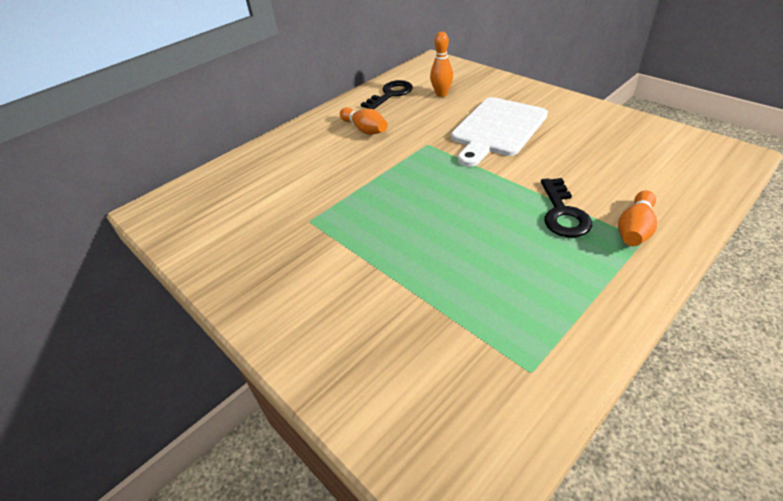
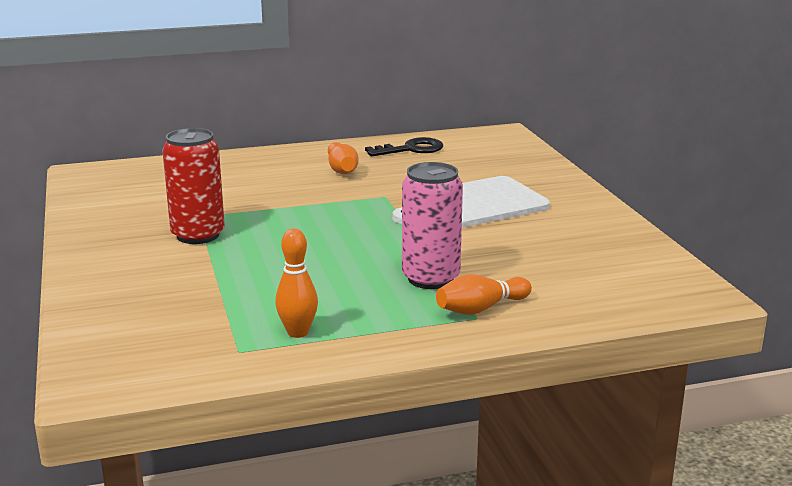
camera: 25 degrees right, 20 degrees down
(333, 243) = (198, 235): none -> red can
(441, 94) = (464, 162): orange bowling pin -> orange bowling pin (298, 332)
(563, 213) = (430, 278): black key -> pink can

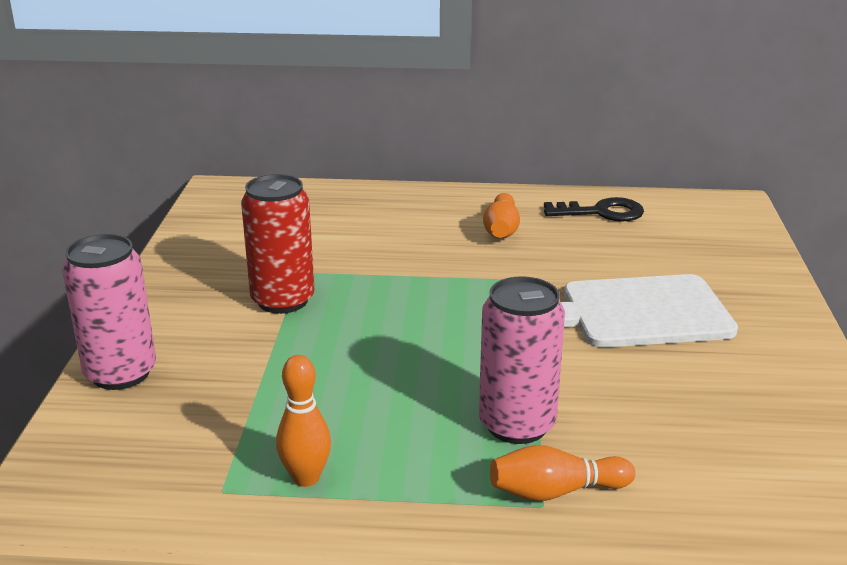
camera: 20 degrees right, 5 degrees up
(97, 299) = (120, 373): none -> pink can

